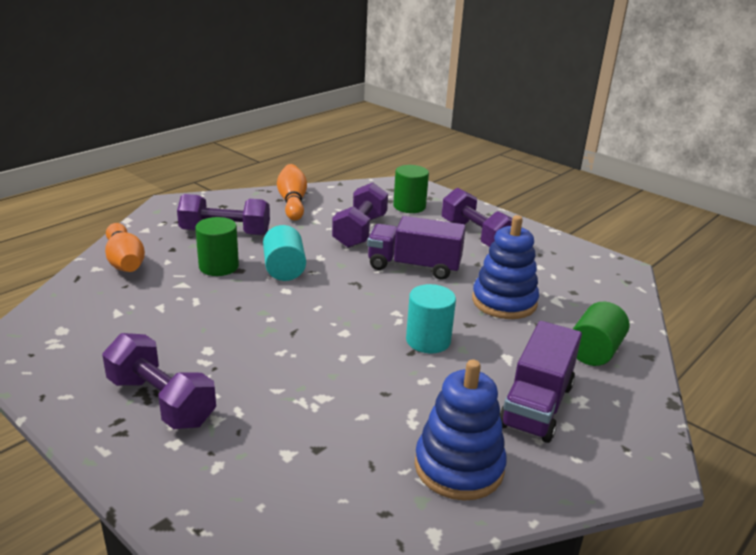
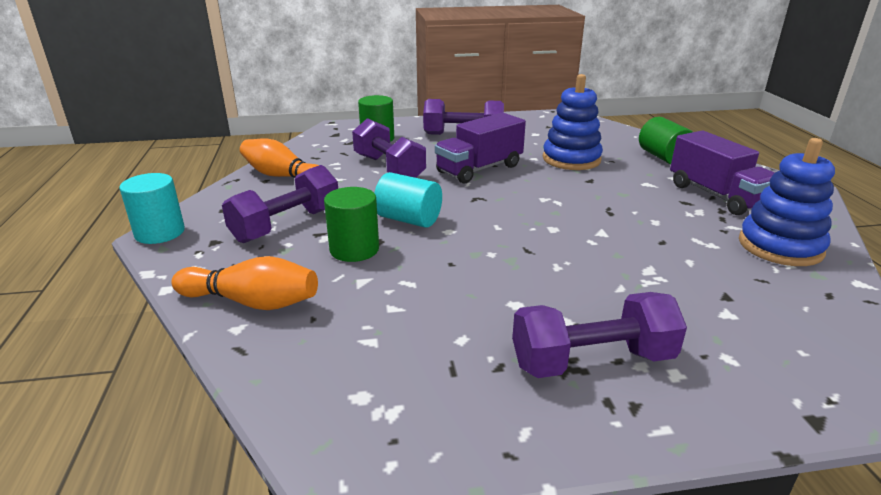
camera: 50 degrees left, 0 degrees up
(428, 340) = (599, 201): turquoise cylinder -> turquoise cylinder (160, 233)

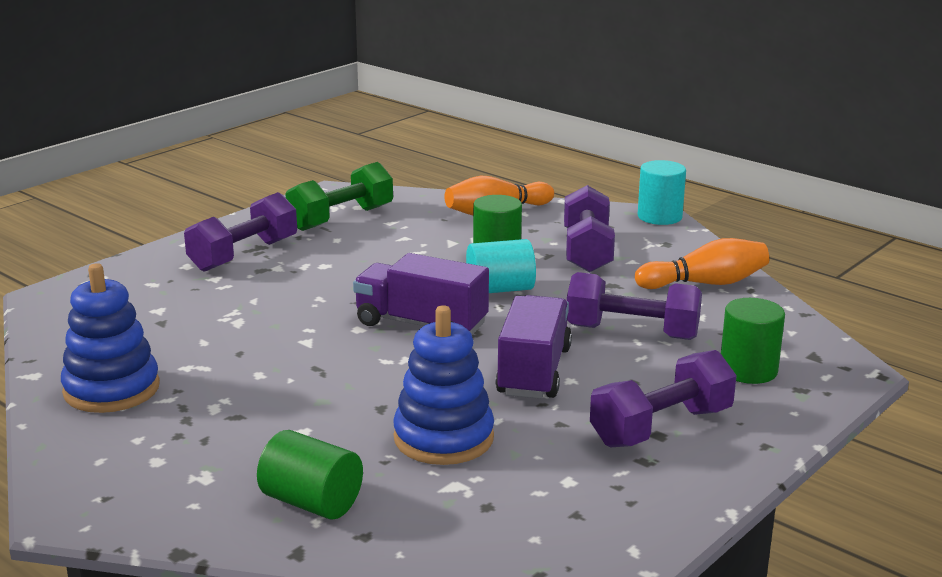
camera: 140 degrees right, 5 degrees down
(413, 378) = (341, 218): none -> green dumbbell
(716, 196) = (199, 443): purple truck -> purple truck (421, 324)

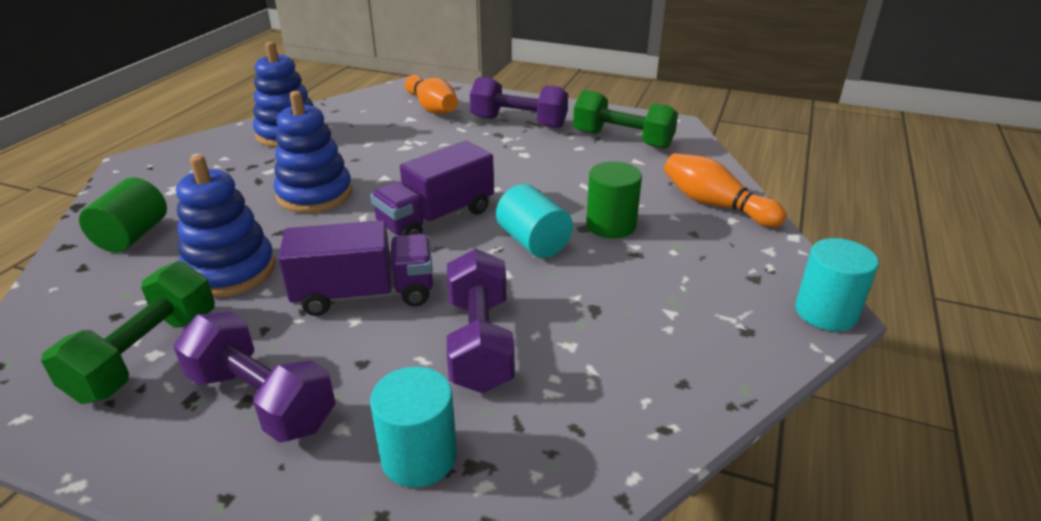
camera: 70 degrees right, 10 degrees up
(310, 382) = (315, 194): none -> blue stacking toy
(421, 324) = (436, 218): purple truck -> purple truck turned 135 degrees counterclockwise
(569, 484) = (146, 355): none -> green dumbbell
(587, 251) = (669, 276): purple dumbbell -> none
(705, 283) = (651, 382): orange bowling pin -> orange bowling pin (432, 107)
(748, 370) = (419, 456): green cylinder -> turquoise cylinder

